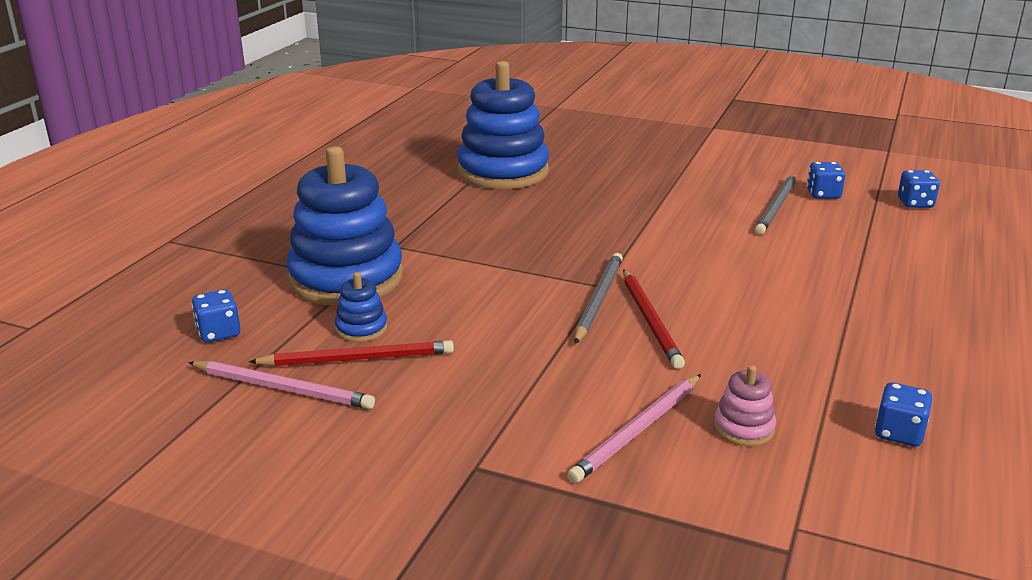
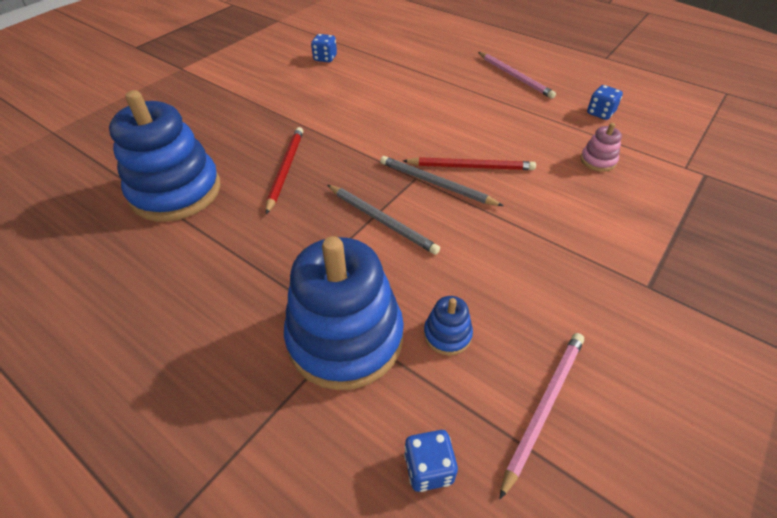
camera: 75 degrees left, 20 degrees up
(357, 359) = (499, 342): red pencil -> red pencil (285, 169)
(637, 431) = (602, 202): pink pencil -> pink pencil (515, 77)
(777, 206) = (332, 78): grey pencil -> grey pencil (382, 220)
(915, 203) = (356, 35): blue dice -> none

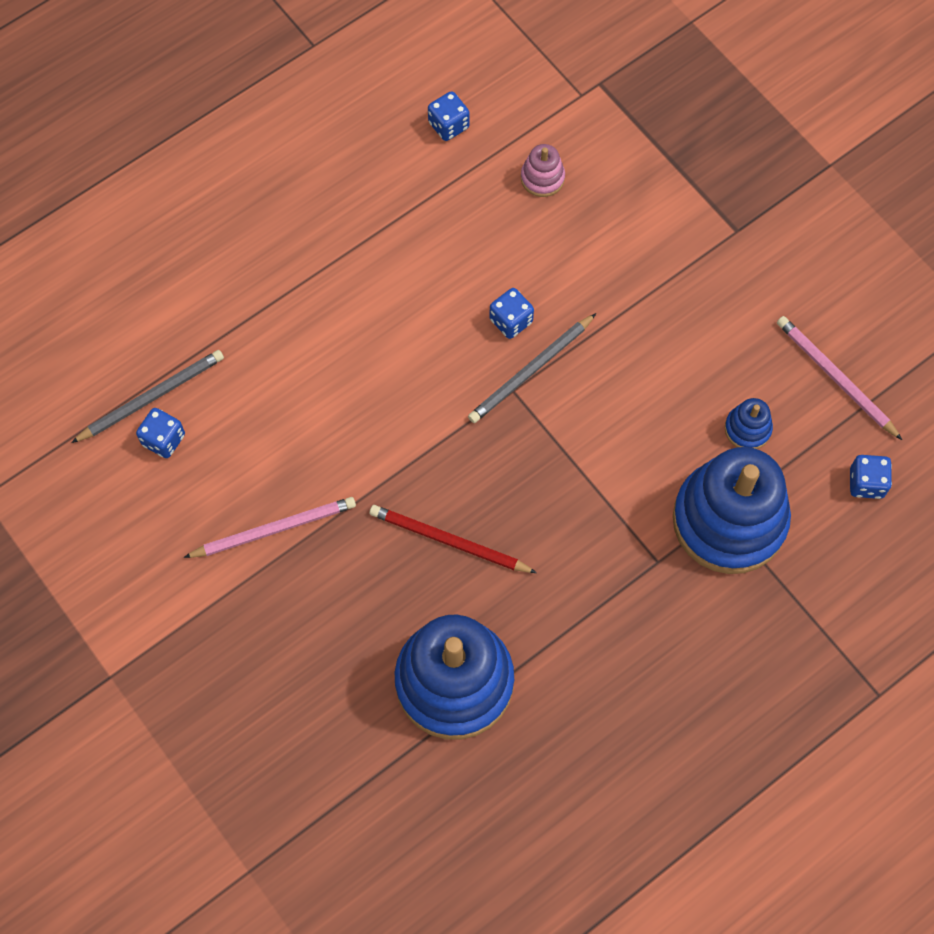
camera: 75 degrees left, 20 degrees up
(382, 220) = (578, 448): grey pencil -> grey pencil (152, 397)
(471, 167) = (511, 321): red pencil -> blue dice
(515, 77) = (322, 187): pink pencil -> pink pencil (274, 529)

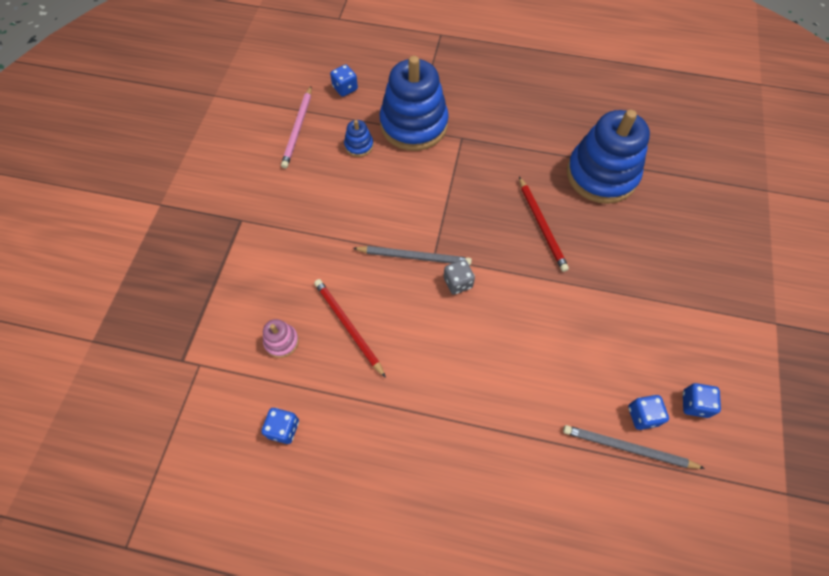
camera: 130 degrees left, 5 degrees down
(274, 529) = (623, 310): pink pencil -> none
(459, 389) = (458, 282): none -> grey dice
(504, 247) = (348, 326): none -> red pencil
(511, 321) = (393, 288): blue dice -> blue dice (694, 404)

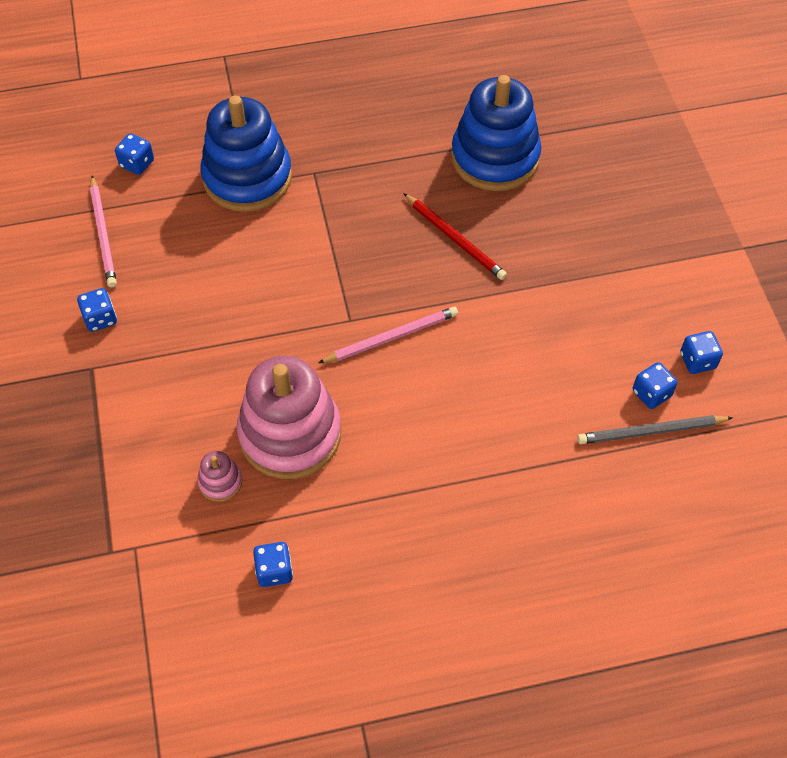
camera: 25 degrees left, 5 degrees down
(265, 187) = (100, 318): none -> blue dice
(348, 326) = (290, 434): red pencil -> pink stacking toy
(359, 145) = (192, 226): blue stacking toy -> none
(414, 257) = (327, 328): grey pencil -> none
(458, 282) = (391, 337): grey dice -> pink pencil

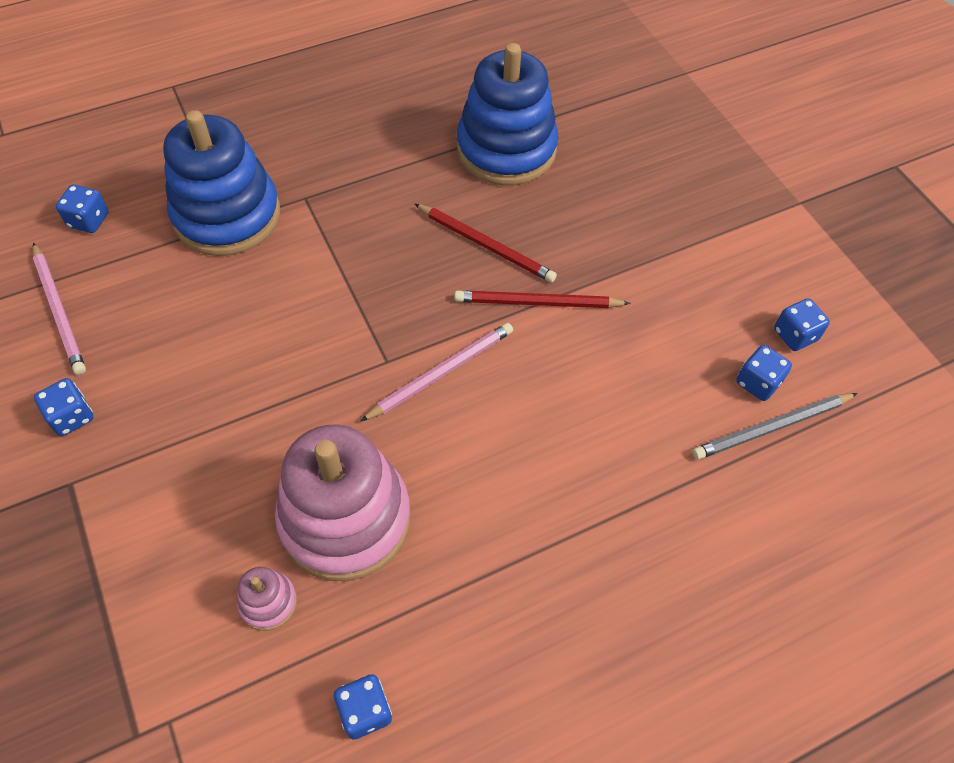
camera: 15 degrees left, 0 degrees up
(485, 295) = (537, 303): none -> red pencil

